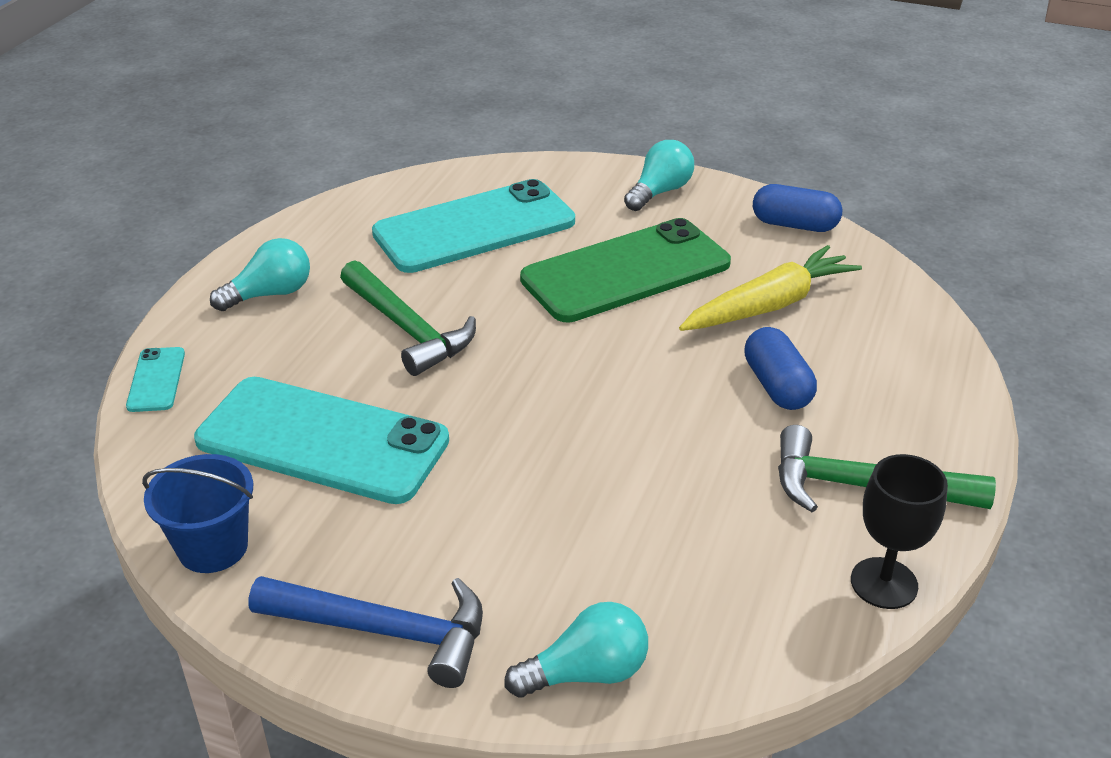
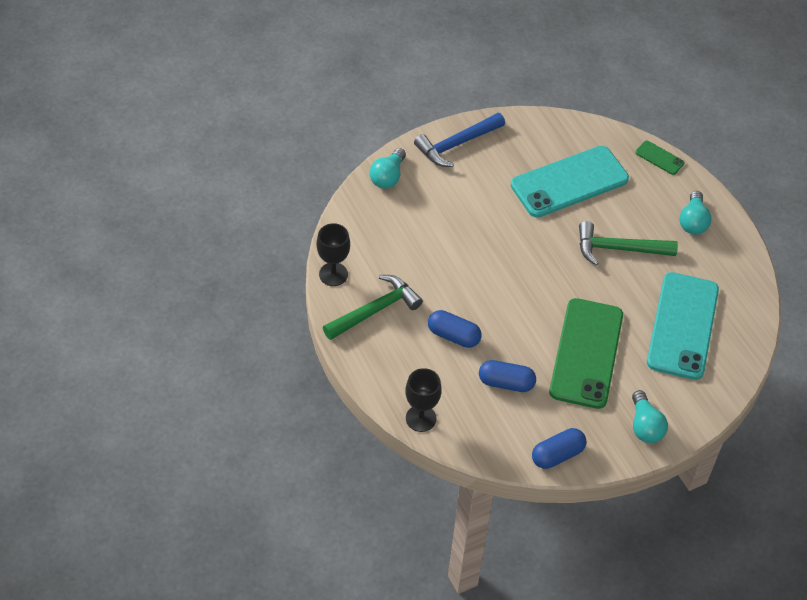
camera: 130 degrees right, 15 degrees up
(156, 380) = (659, 158): turquoise phone -> green phone
(213, 547) = (540, 127): blue bucket -> none
(769, 305) = (506, 383): yellow carrot -> blue capsule
(933, 339) = (421, 418): none -> black goblet

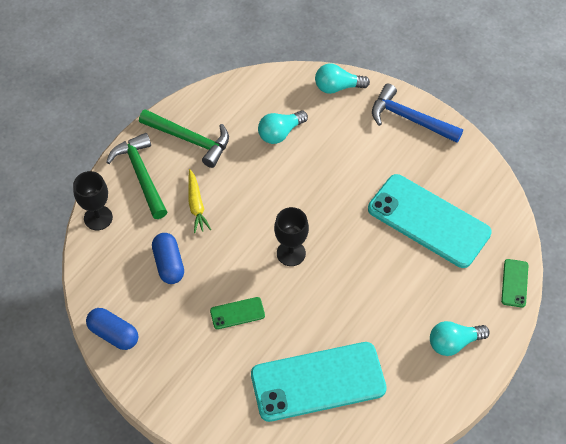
camera: 65 degrees right, 5 degrees up
(333, 274) = (209, 96): black goblet -> black goblet (291, 253)
(453, 336) = (196, 205): blue capsule -> yellow carrot
(586, 353) = (237, 313): green phone -> green phone, size x0.42
(619, 249) = (376, 292): green hammer -> green hammer (141, 175)
(645, 426) = (182, 393): turquoise light bulb -> turquoise light bulb (280, 133)

